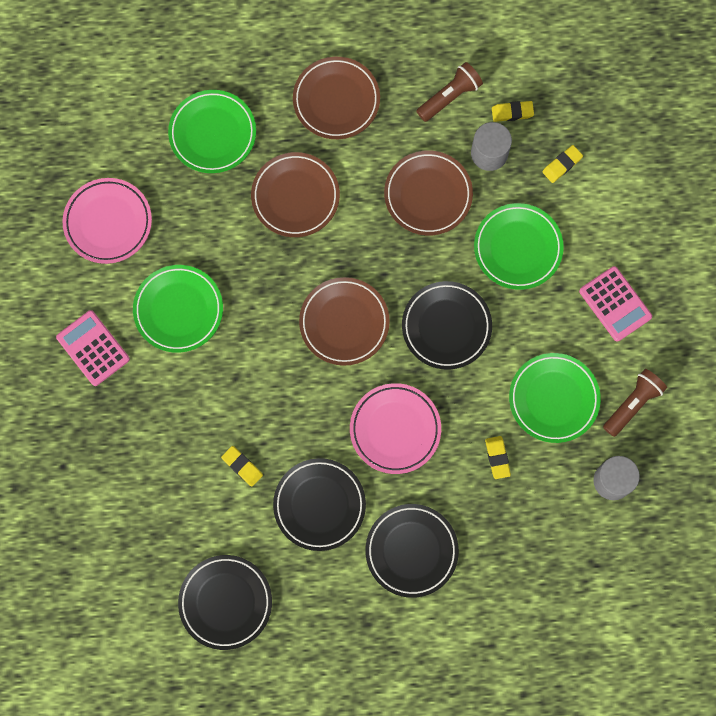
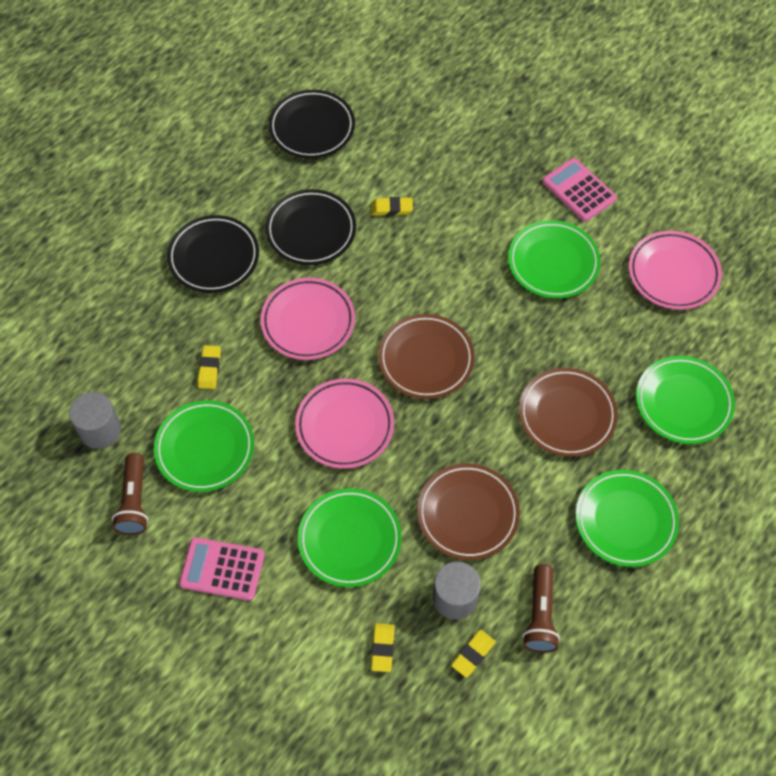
camera: 135 degrees right, 15 degrees down
(93, 348) = (579, 190): pink calculator -> pink calculator turned 135 degrees counterclockwise
(336, 100) = (625, 520): brown plate -> green plate
(446, 326) = (345, 426): black plate -> pink plate
(497, 458) = (209, 369): yellow eraser -> yellow eraser turned 60 degrees clockwise

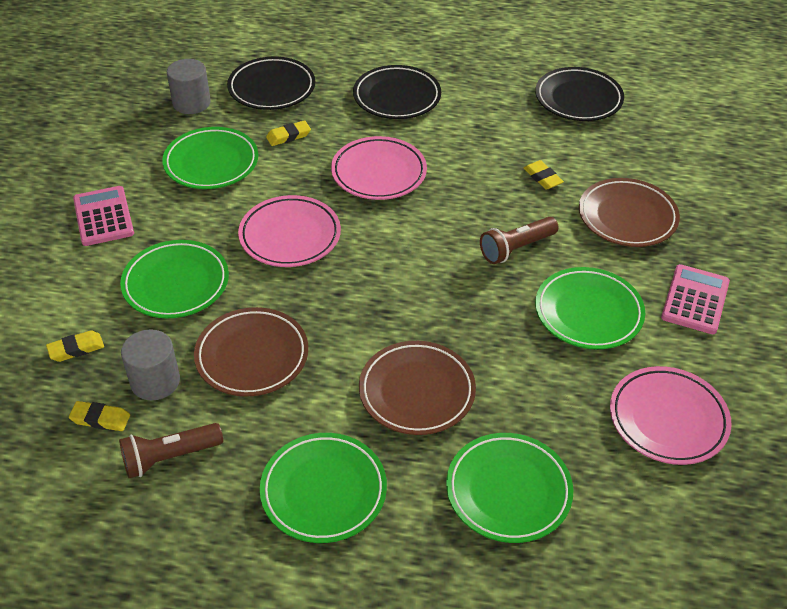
camera: 60 degrees right, 15 degrees down
(134, 501) = (138, 145): brown flashlight -> brown flashlight (516, 248)
(311, 230) = (472, 139): black plate -> black plate (272, 88)
(426, 359) = (400, 262): brown plate -> brown plate (627, 217)

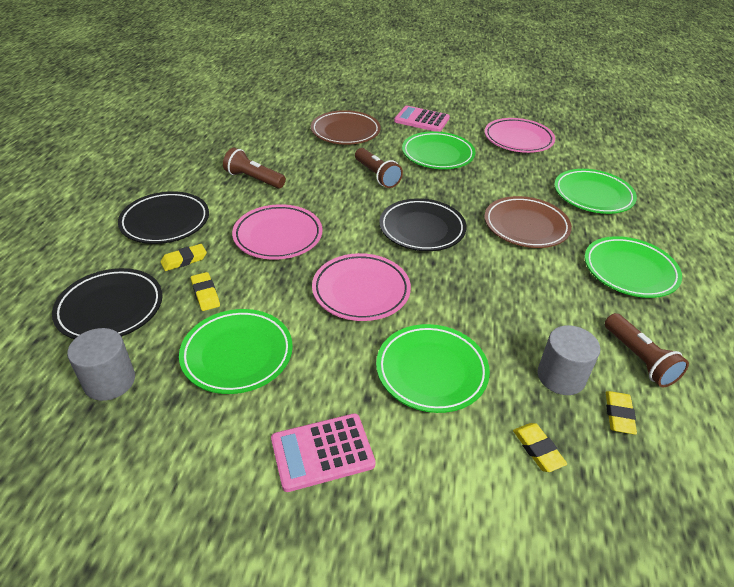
camera: 90 degrees left, 5 degrees down
(252, 356) = (514, 312): brown plate -> none
(487, 146) = (253, 179): none -> brown flashlight
(542, 178) = (298, 158): yellow eraser -> yellow eraser (184, 260)
(578, 99) = (205, 135): black plate -> black plate (422, 229)

